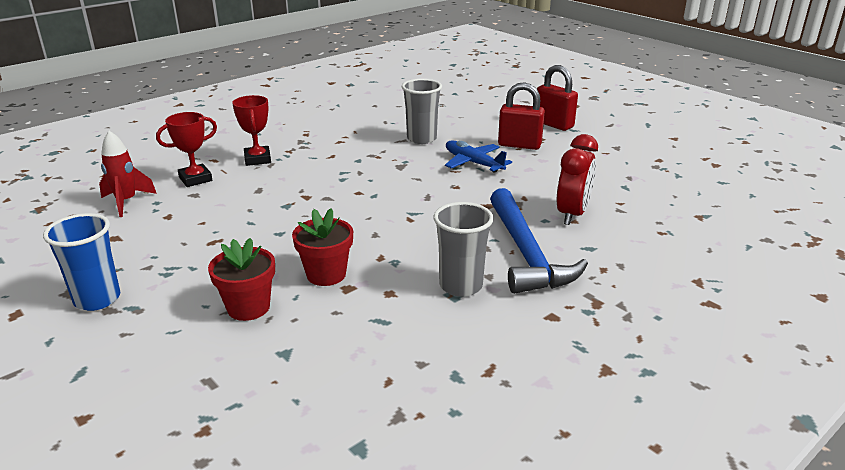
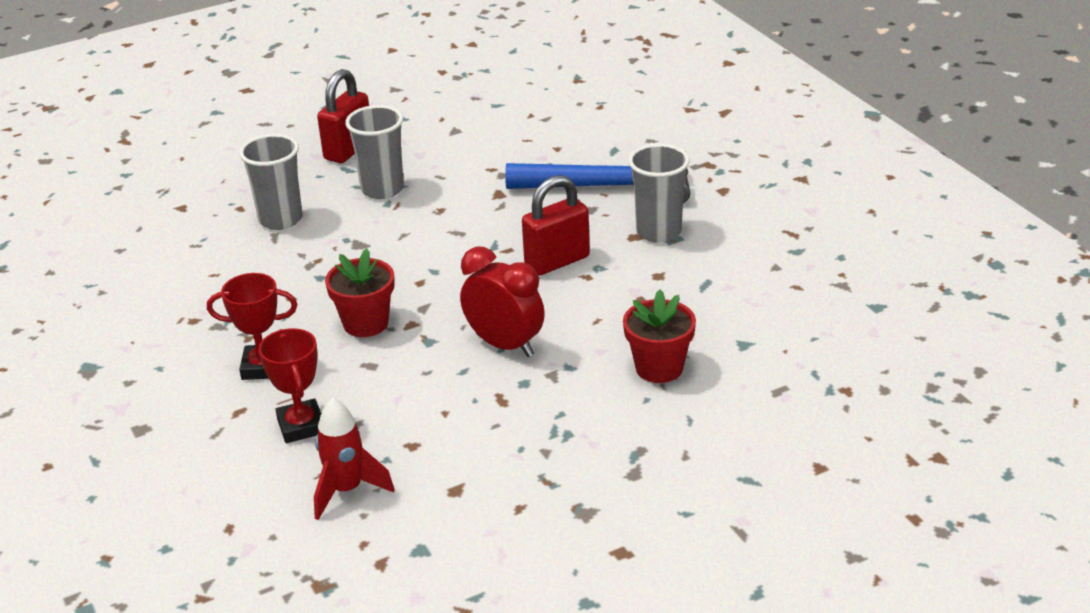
camera: 75 degrees left, 5 degrees up
(97, 299) = (608, 485): blue cup -> none
(326, 274) = (610, 314): red flower pot -> red flower pot (366, 323)
(473, 163) = (382, 189): blue plane -> grey cup
(553, 124) = (300, 116): red padlock -> red padlock (557, 261)
(572, 214) = (543, 146): red clock -> red clock (505, 345)

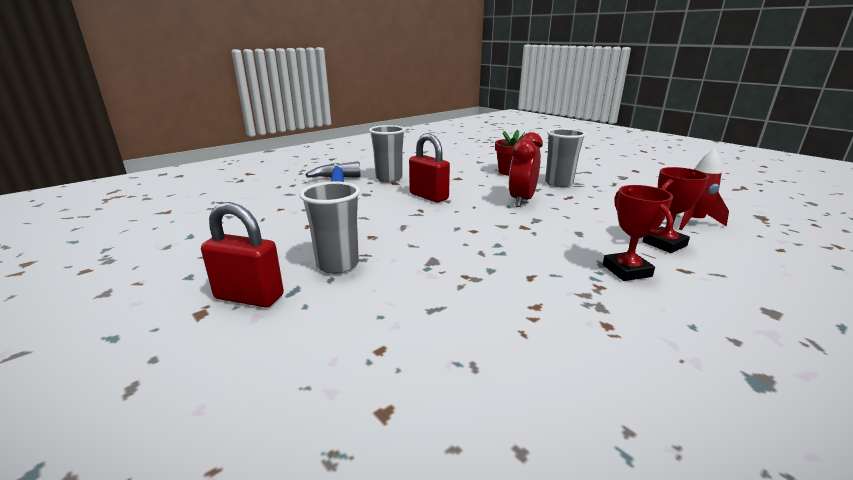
camera: 105 degrees left, 10 degrees down
(280, 219) = (401, 311): grey cup -> grey cup (559, 183)
(366, 323) = (536, 241): red flower pot -> none

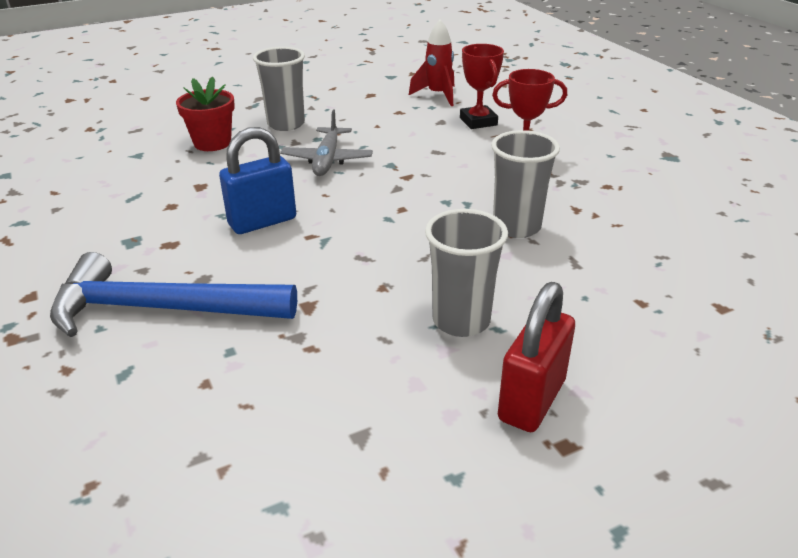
camera: 75 degrees left, 10 degrees up
(389, 178) = (142, 247): grey cup -> grey cup (516, 227)
(429, 196) = (262, 222): red padlock -> blue padlock
(521, 200) = (327, 160): red clock -> grey plane

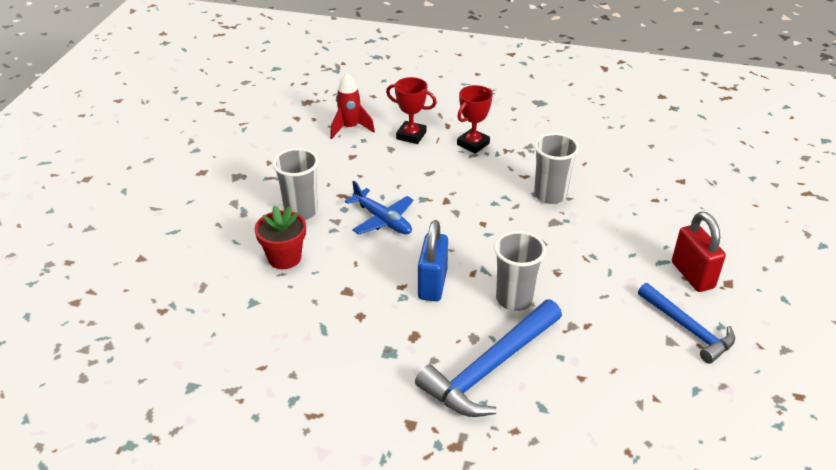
camera: 50 degrees left, 5 degrees up
(327, 160) = (382, 220): grey plane -> blue plane
(406, 443) = (688, 329): none -> blue hammer
(461, 321) = (614, 262): grey cup -> grey cup (514, 299)

